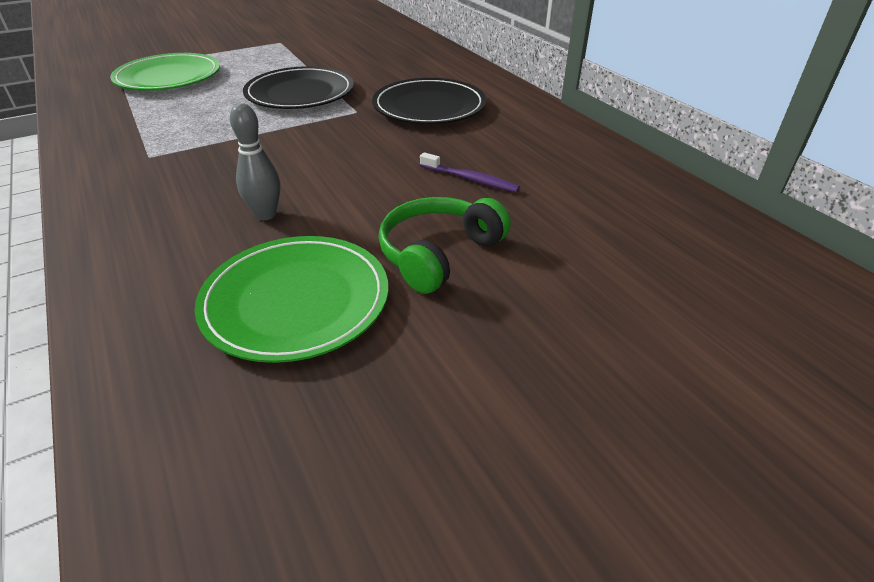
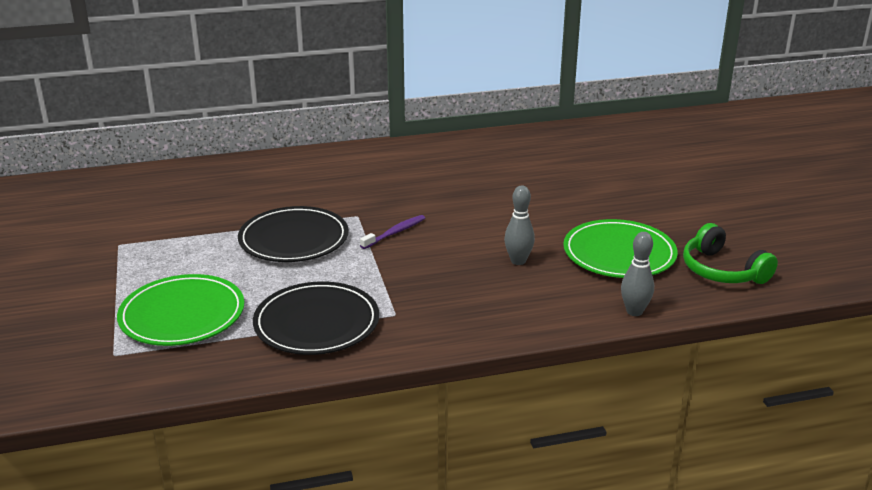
camera: 75 degrees left, 10 degrees down
(114, 329) = (634, 311): none -> grey bowling pin
(429, 106) = (367, 185): black plate -> black plate (316, 323)
(439, 254) = (583, 208): green headphones -> green headphones (722, 271)
(470, 179) = (498, 186): purple toothbrush -> purple toothbrush (395, 233)

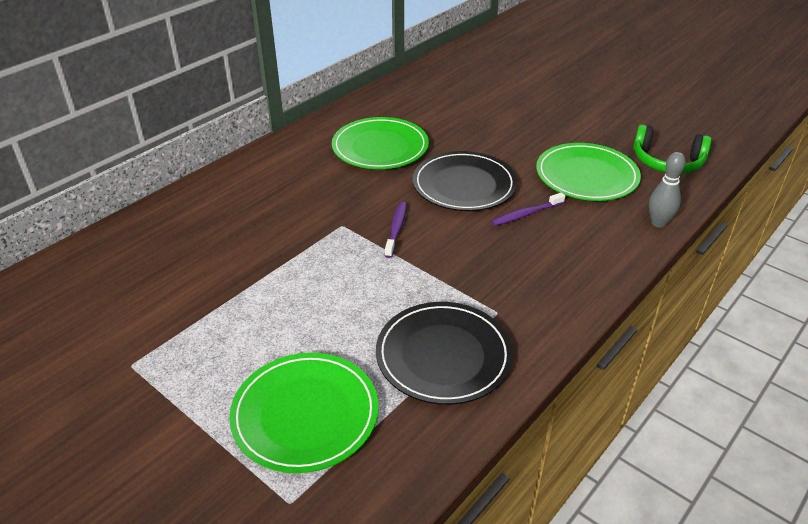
camera: 35 degrees left, 10 degrees up
(294, 239) = (313, 275): black plate -> black plate (464, 185)
(461, 173) = (380, 147): none -> green plate
(518, 261) = (526, 214): grey bowling pin -> purple toothbrush

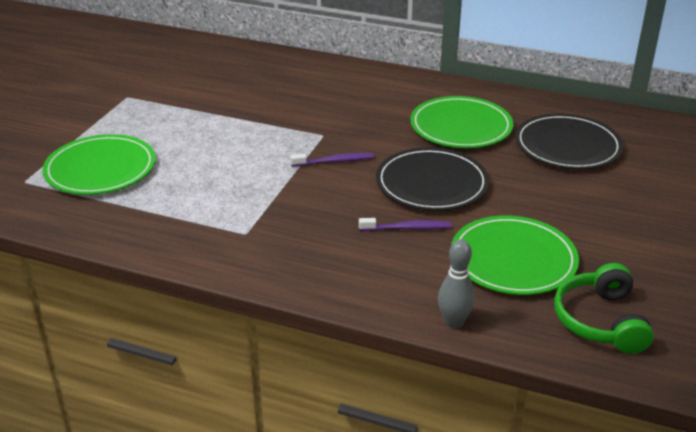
camera: 70 degrees right, 5 degrees down
(443, 356) = (180, 215): black plate -> black plate (567, 146)
(526, 214) = (407, 228): purple toothbrush -> purple toothbrush turned 135 degrees clockwise

